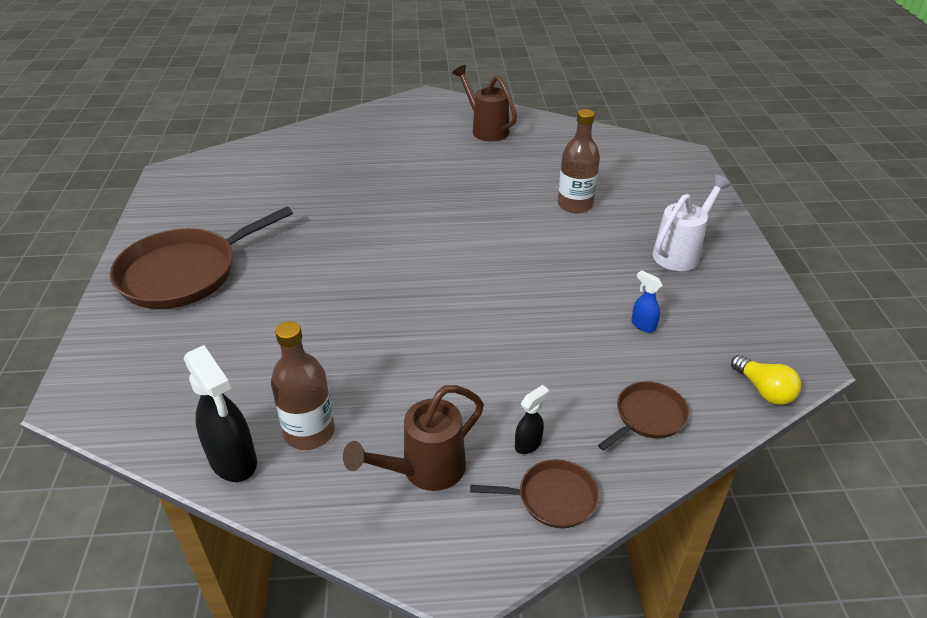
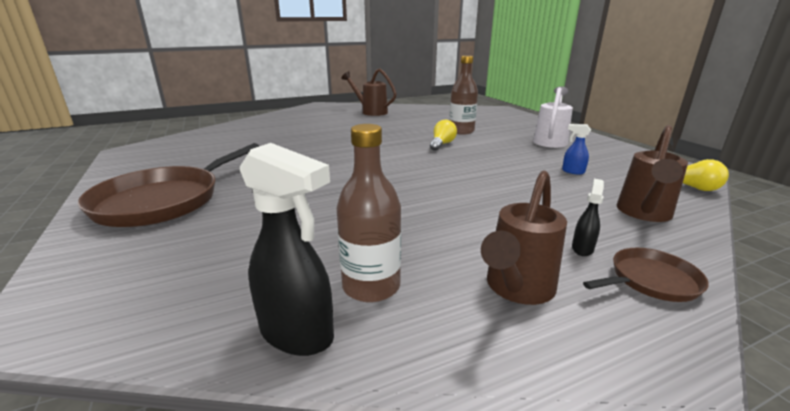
camera: 20 degrees left, 15 degrees down
(525, 231) = (442, 144): none -> yellow light bulb
(648, 417) = (643, 214): brown pan -> brown watering can

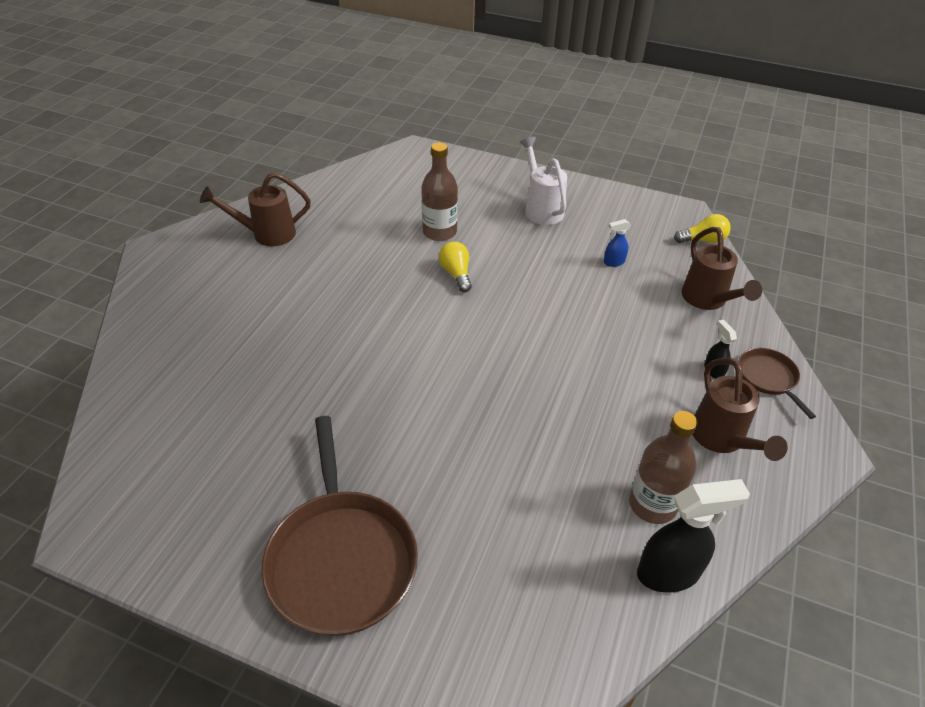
camera: 45 degrees left, 20 degrees up
(650, 280) = (768, 378): brown pan -> brown pan turned 45 degrees counterclockwise

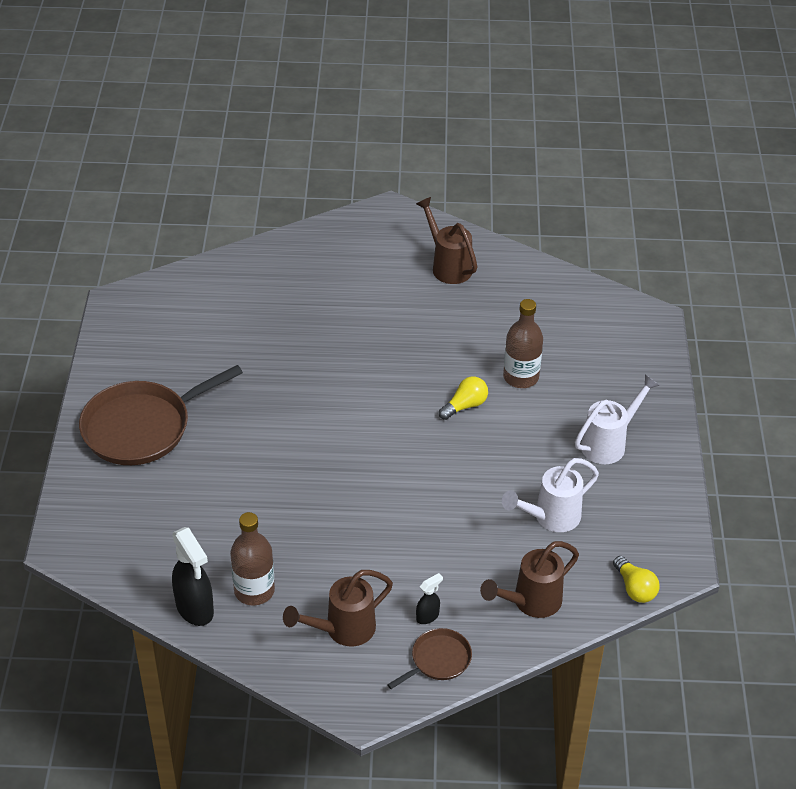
camera: 70 degrees right, 0 degrees up
(613, 262) = (550, 518): blue spray bottle -> white watering can

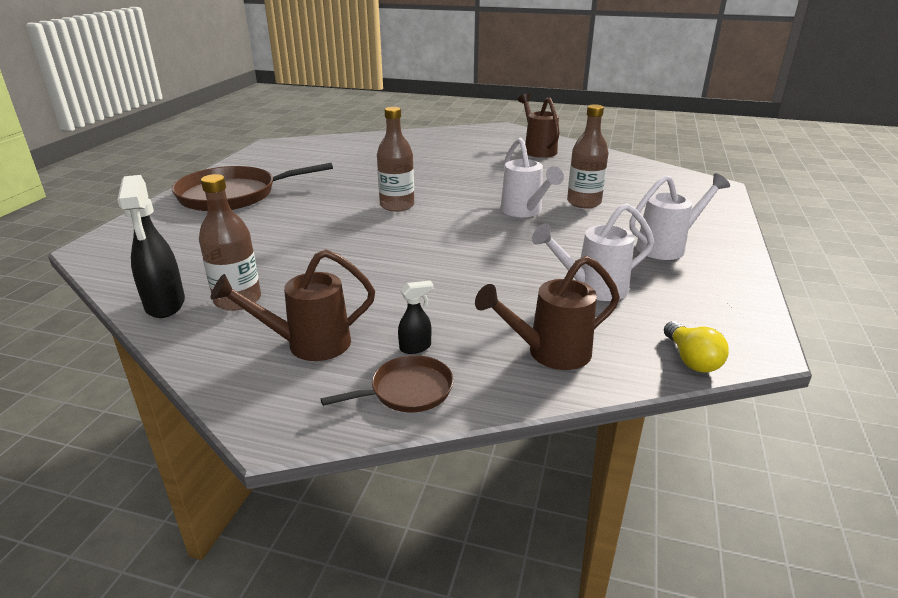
camera: 15 degrees right, 15 degrees down
(330, 417) = (397, 206): none -> brown bottle
(465, 406) = (524, 212): yellow light bulb -> white watering can

